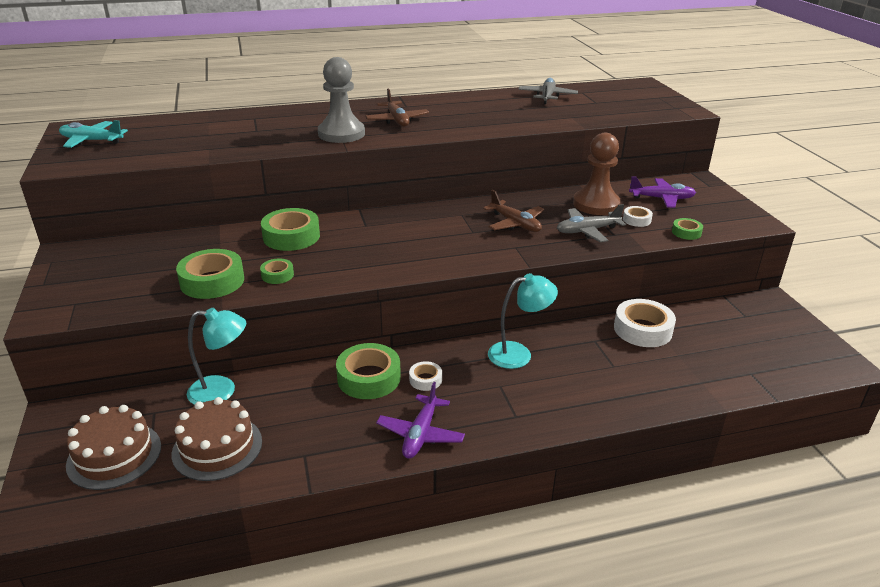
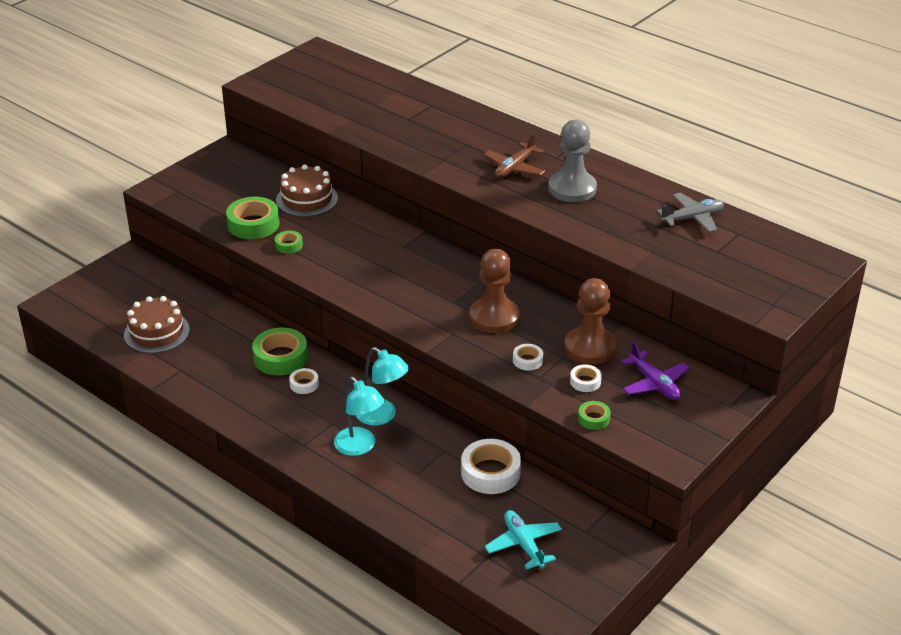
camera: 55 degrees right, 5 degrees up
(92, 141) = (306, 70): turquoise plane -> turquoise plane (524, 544)
(114, 455) = (117, 299): brown cake -> brown cake (307, 199)
(222, 391) = (207, 304): turquoise lamp -> turquoise lamp (360, 447)
(291, 236) = (347, 223): green tape -> none
(341, 134) = (450, 157): grey pawn -> grey pawn (572, 189)
(420, 434) = (243, 409): purple plane -> none
(515, 224) = (494, 317): brown plane -> brown pawn
(587, 231) = (527, 360): grey plane -> white tape

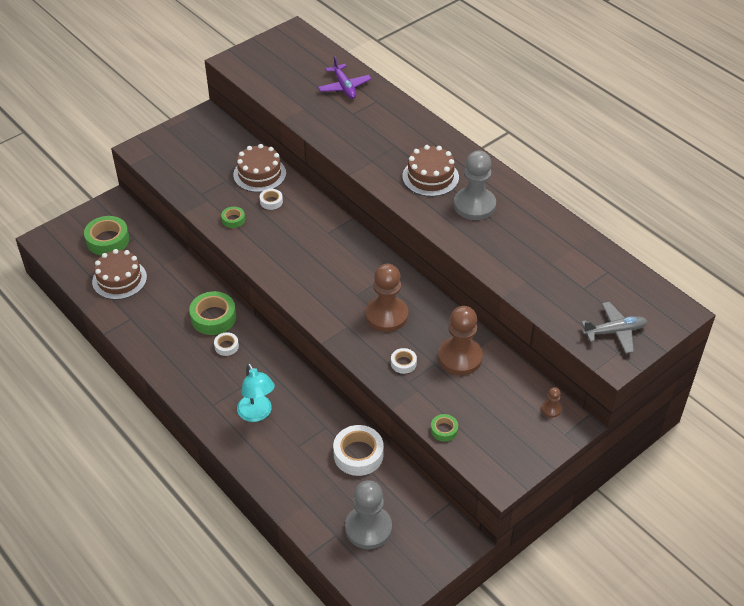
camera: 10 degrees right, 10 degrees up
(253, 224) = (209, 194): green tape -> green tape (107, 240)
(382, 416) = (282, 386): turquoise lamp -> none
(514, 168) = (430, 177): brown plane -> brown cake
(524, 544) = (368, 528): turquoise plane -> grey pawn
(585, 382) = (446, 391): white tape -> white tape (271, 201)
(654, 383) = (505, 401): purple plane -> purple plane (344, 87)
(692, 218) = (571, 250): grey plane -> grey plane (614, 332)
(707, 384) = (551, 409): none -> brown pawn

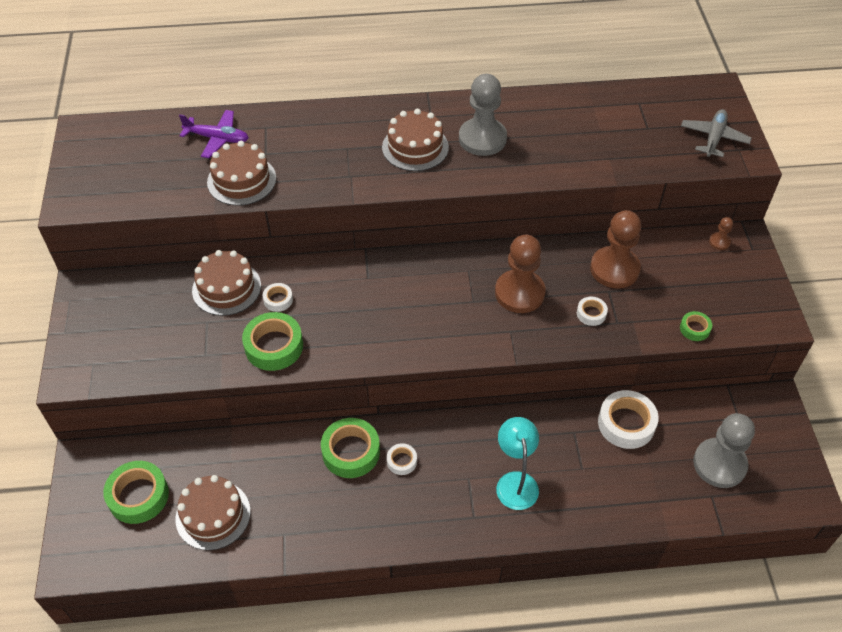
camera: 55 degrees left, 5 degrees up
(233, 219) = (274, 346): green tape -> green tape, size x1.92
(257, 414) = (515, 482): turquoise lamp -> turquoise lamp turned 105 degrees counterclockwise
(319, 116) = (241, 180): none -> brown cake

